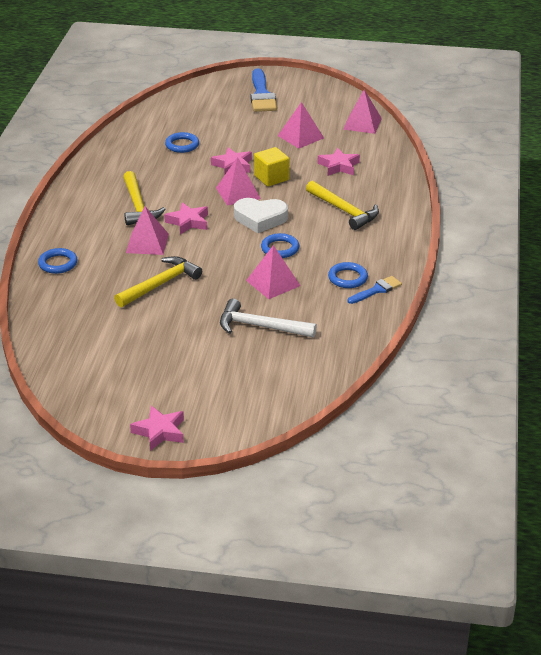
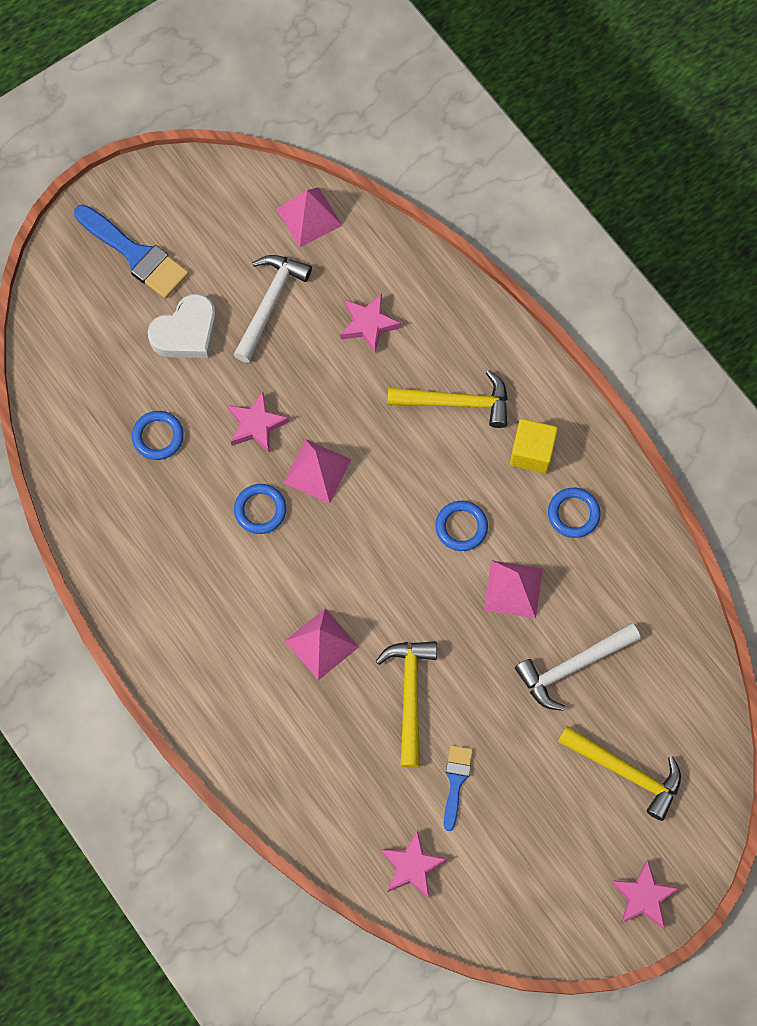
camera: 45 degrees left, 35 degrees up
(58, 263) = (271, 763): blue ring -> blue ring (260, 510)
(138, 206) = (239, 591): yellow hammer -> yellow hammer (626, 771)
(188, 222) = (322, 569): pink star -> pink star (412, 866)
(260, 219) = (388, 495): white heart -> white heart (186, 332)
(271, 178) = (322, 411): yellow cube -> yellow cube (532, 452)
(300, 137) = (270, 303): pink pyramid -> white hammer
(376, 290) = (618, 508): blue brush -> blue brush (456, 781)

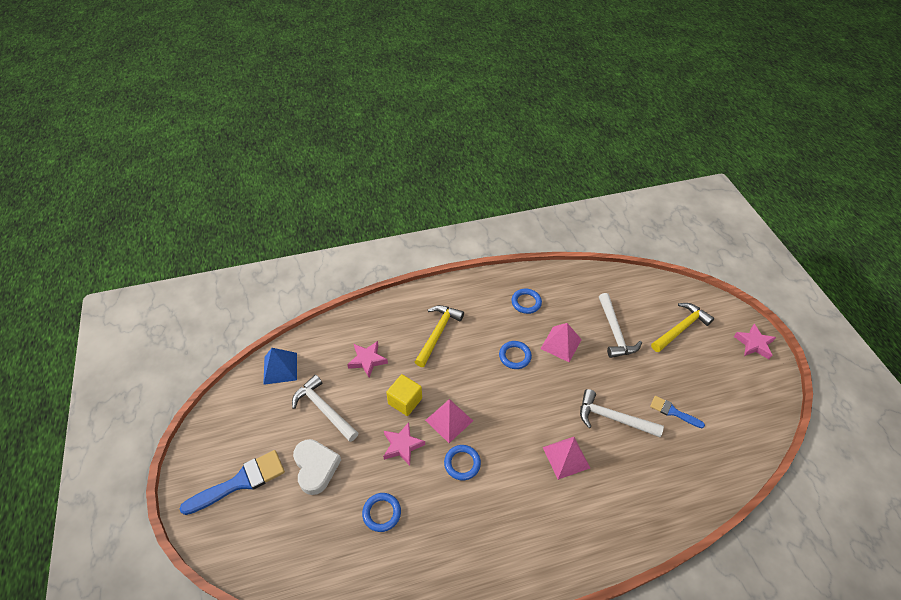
camera: 70 degrees left, 20 degrees down
(309, 217) = (280, 368): pink pyramid -> blue pyramid
(410, 695) = (612, 418): yellow hammer -> white hammer
(412, 866) = (724, 454): pink star -> none
(532, 452) = (483, 309): yellow cube -> yellow cube (405, 401)

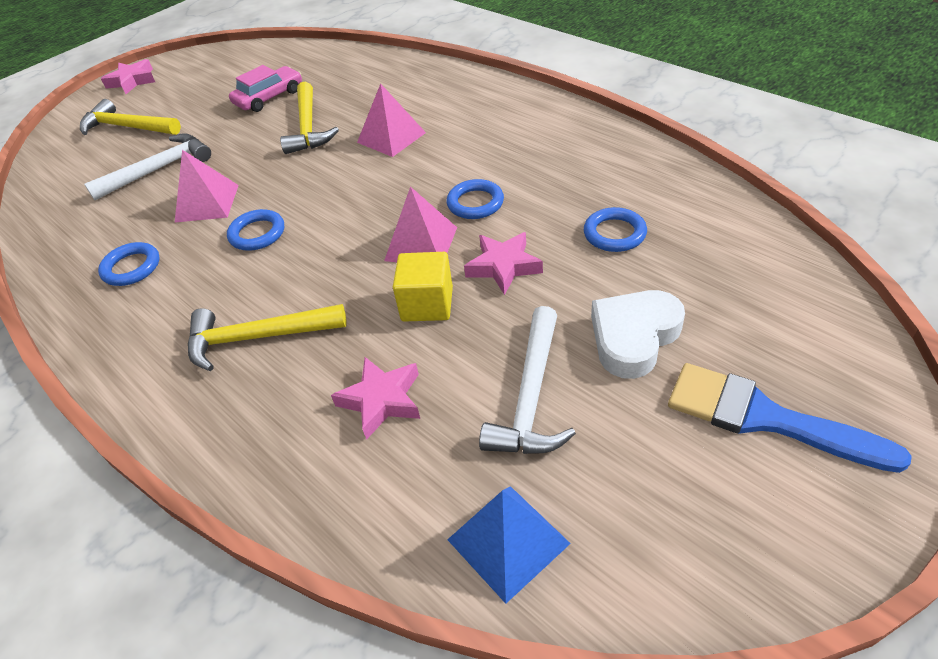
camera: 115 degrees left, 5 degrees down
(612, 418) = (308, 127): white hammer -> yellow hammer
(673, 412) = (269, 97): blue brush -> pink car

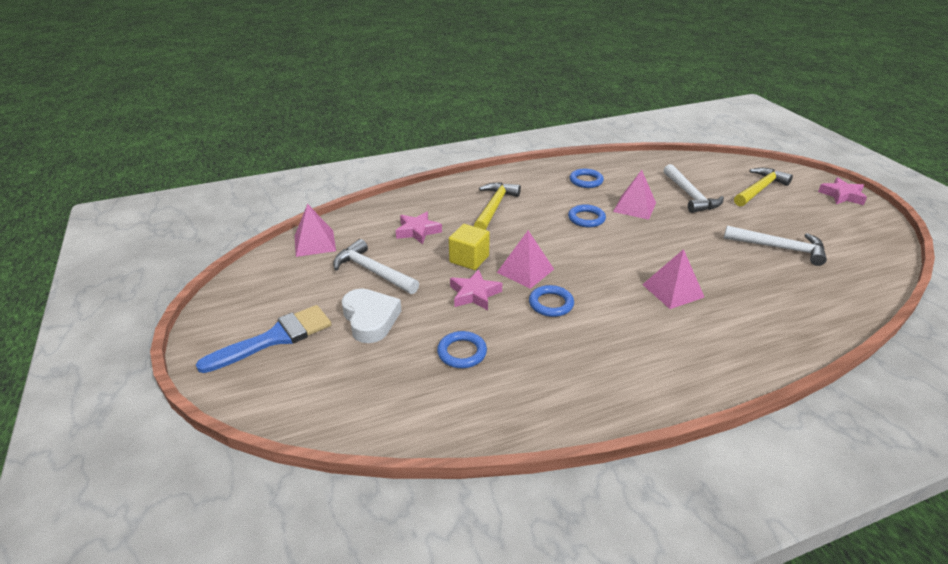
camera: 110 degrees right, 10 degrees down
(269, 97) = (779, 248): pink car -> white hammer
(308, 127) = (714, 257): yellow hammer -> none
(508, 541) = (314, 243): blue pyramid -> pink pyramid

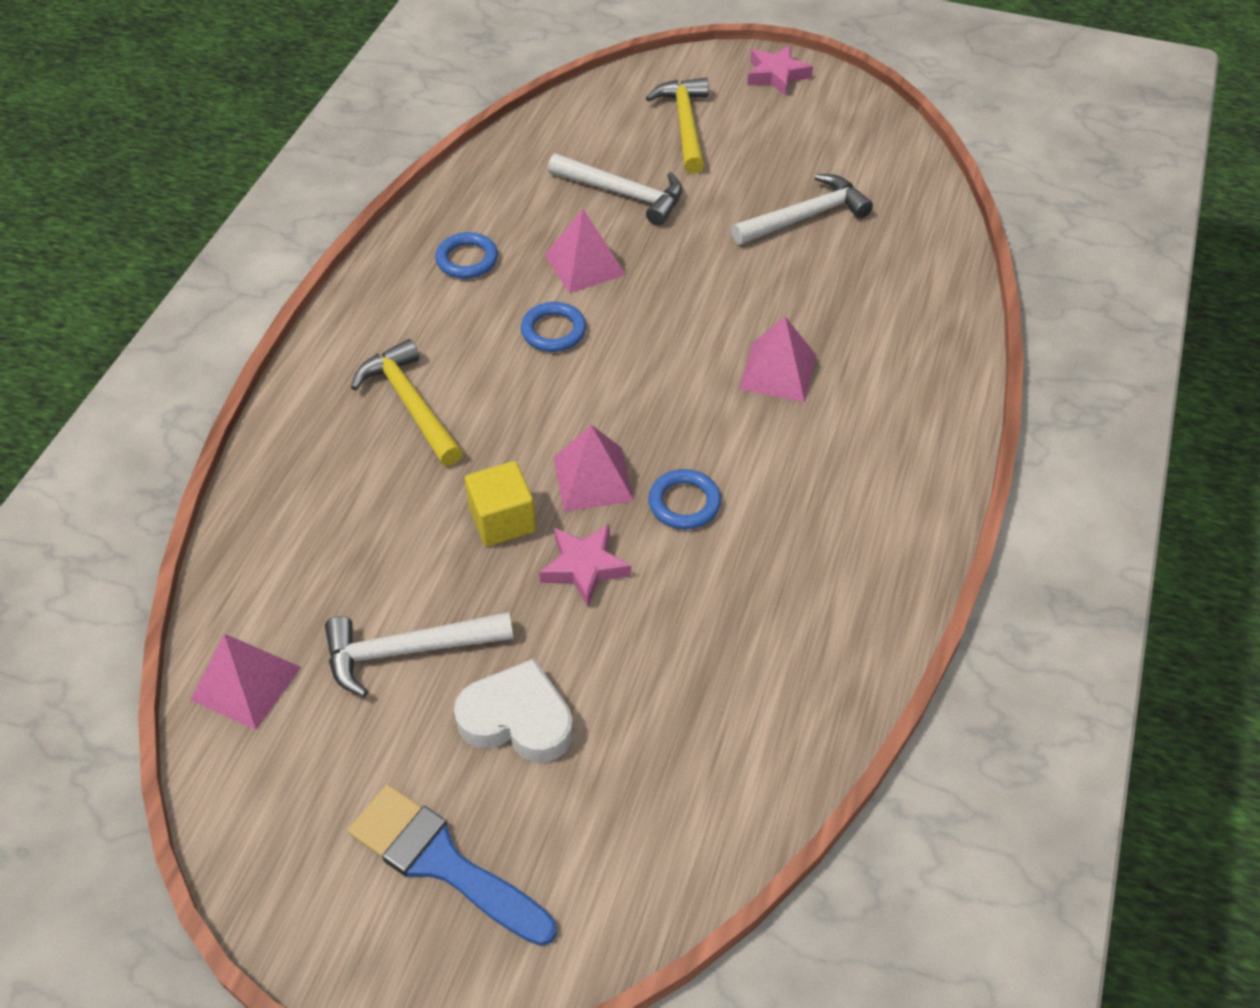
camera: 50 degrees left, 15 degrees up
(275, 338) = (442, 862): blue brush -> blue brush turned 60 degrees counterclockwise
(417, 231) = (366, 533): pink star -> none
(462, 352) = (683, 659): blue ring -> none

